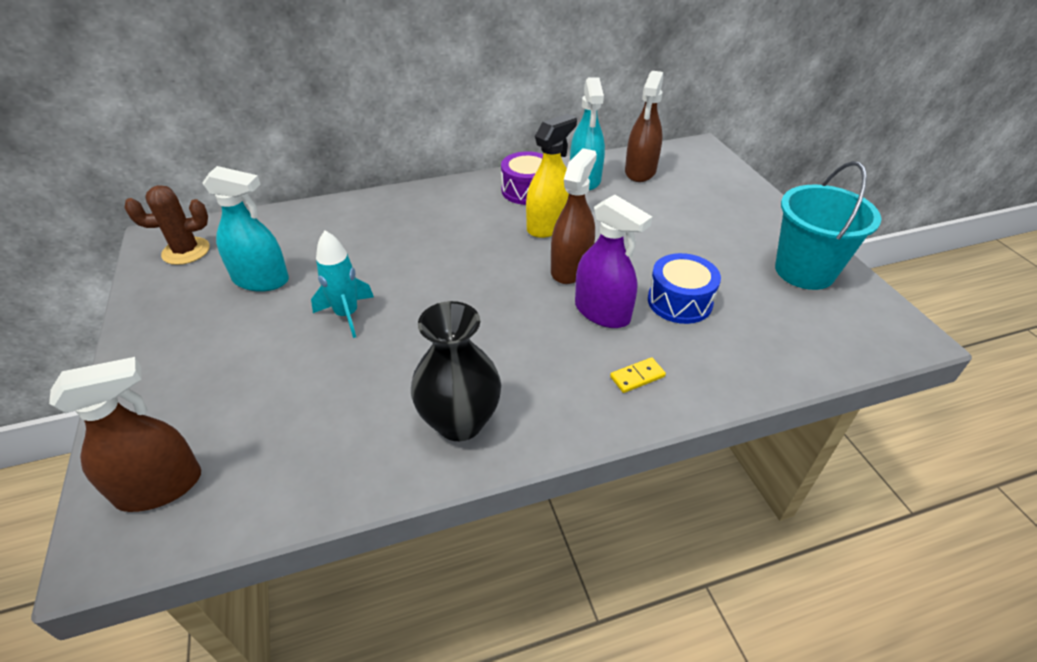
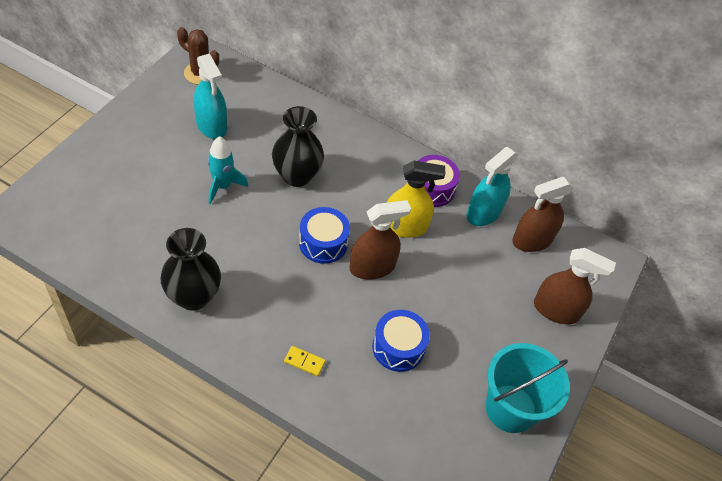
camera: 40 degrees right, 10 degrees up
(159, 487) = (54, 206): brown spray bottle -> brown spray bottle (556, 310)
(406, 257) = (296, 176): none -> black vase
(506, 284) = (323, 243): none -> blue drum
(602, 312) = (345, 310): purple spray bottle -> none

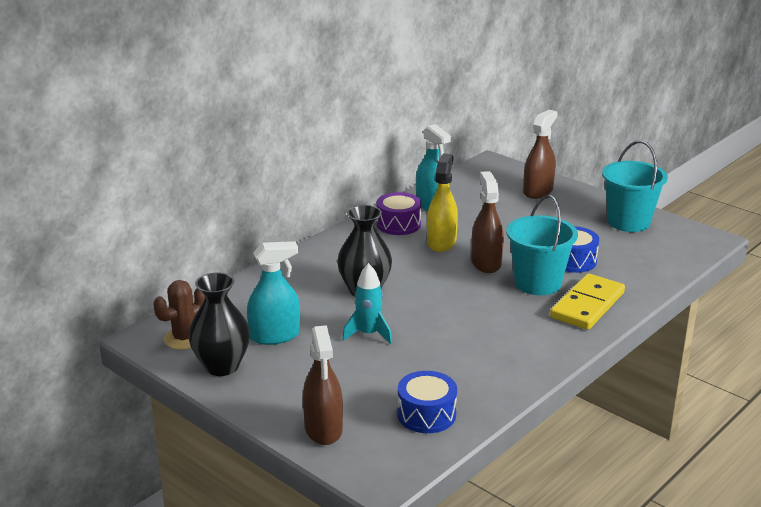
camera: 70 degrees left, 25 degrees down
(193, 296) = (512, 359): black vase -> black vase (222, 366)
(304, 362) = (587, 305): yellow domino -> yellow domino, size x2.45
(323, 243) = (454, 284): blue drum -> blue drum (426, 414)
(341, 315) = (538, 283): none -> turquoise bucket
(532, 240) = (466, 190): brown spray bottle -> brown spray bottle (323, 429)

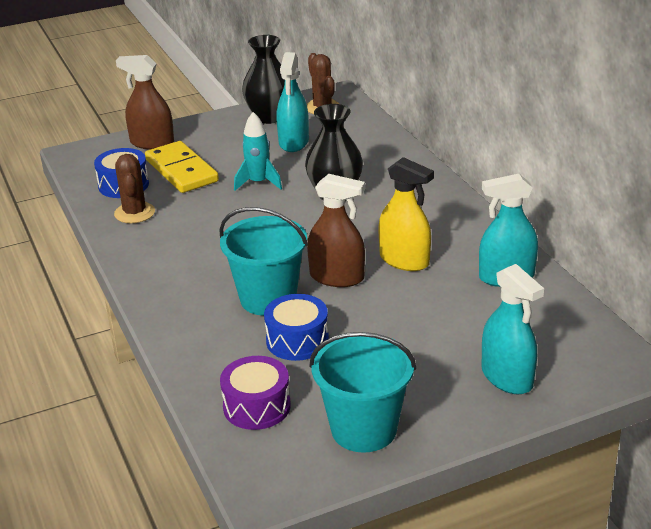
camera: 115 degrees right, 5 degrees up
(398, 224) = (467, 242): purple drum -> purple drum (257, 406)
(472, 387) = (134, 213): none -> brown cactus
(538, 191) = (507, 377): brown spray bottle -> turquoise spray bottle
(587, 305) = (198, 317): yellow domino -> yellow domino (181, 171)

